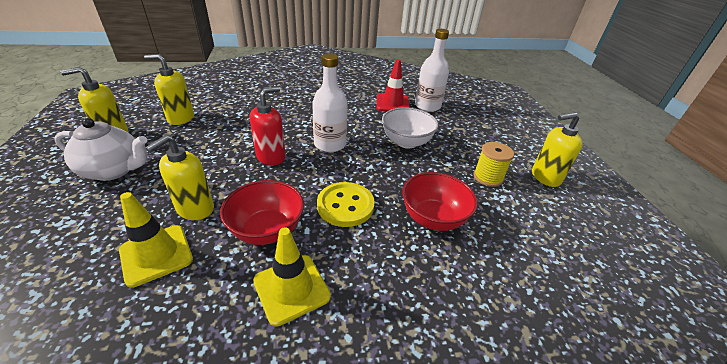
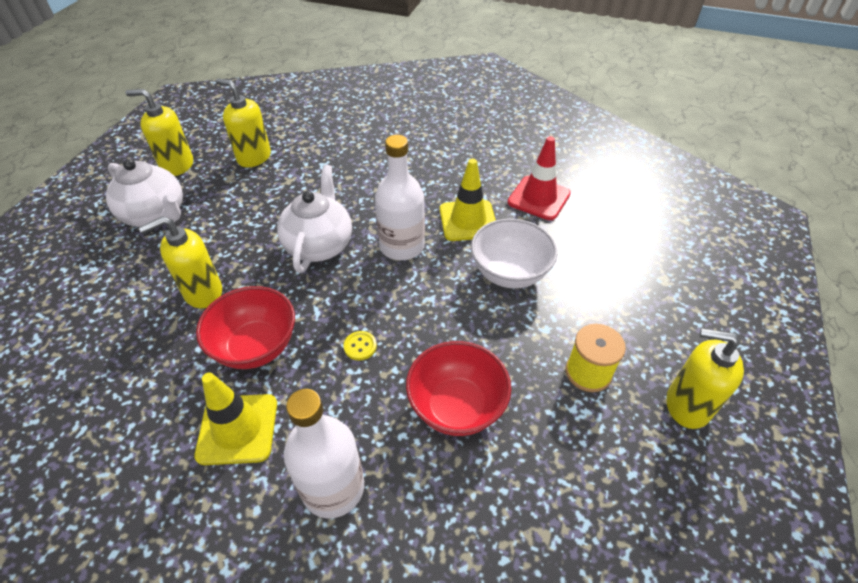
camera: 30 degrees right, 10 degrees up
(156, 255) = (142, 336): yellow traffic cone -> yellow traffic cone (468, 220)
(271, 157) = (319, 245): red soap dispenser -> white teapot
(345, 205) = (360, 346): yellow button -> yellow button, size x0.44
(427, 106) = (592, 216): white bottle -> white bottle (333, 487)

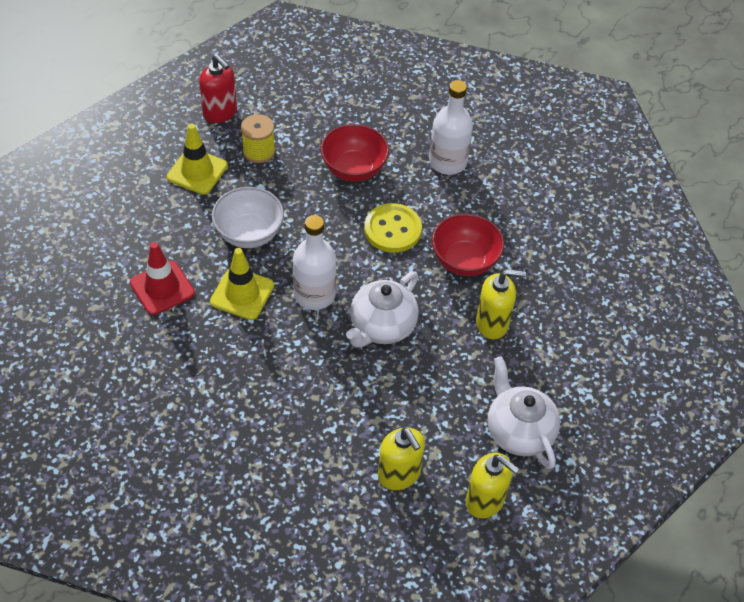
camera: 155 degrees left, 5 degrees up
(237, 429) = (492, 214): yellow traffic cone -> yellow traffic cone (197, 171)
(360, 346) = (392, 229): yellow button -> yellow button, size x2.29
(686, 405) = (220, 112): yellow soap dispenser -> red soap dispenser

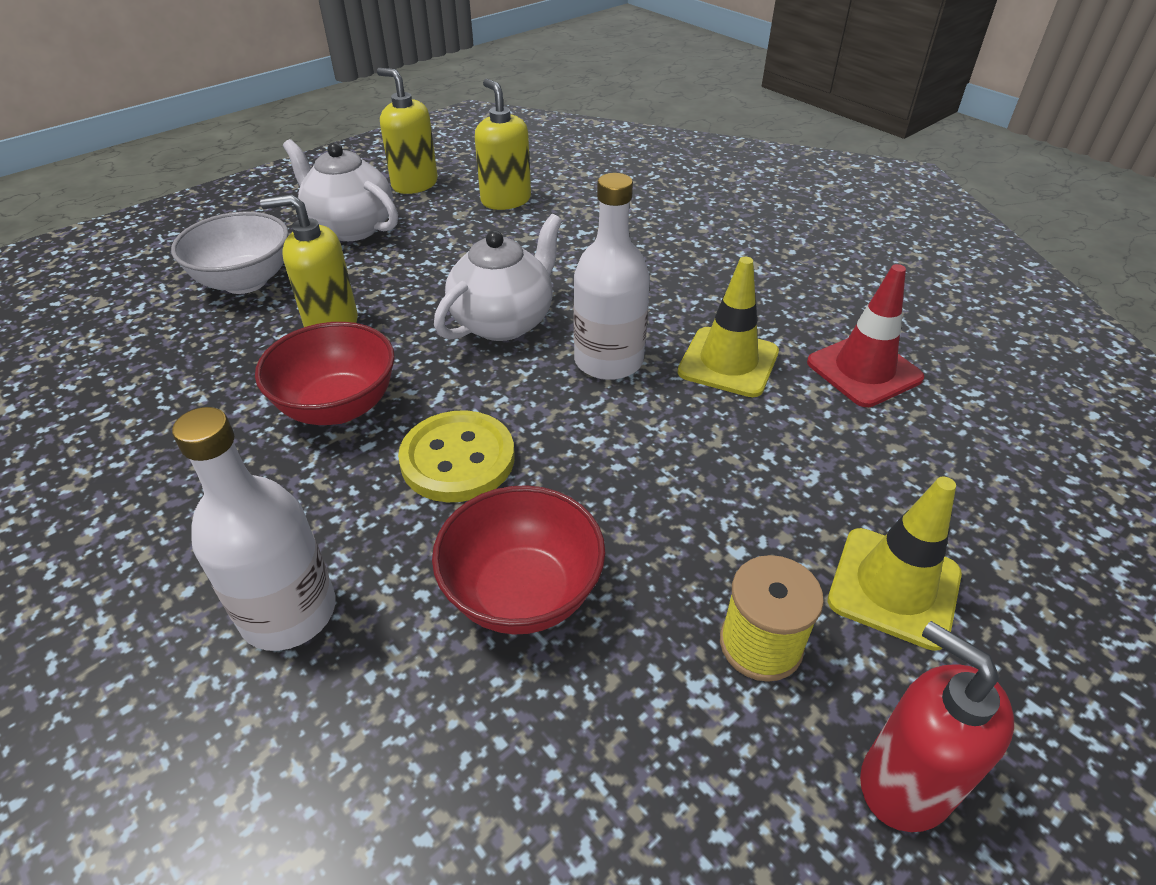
camera: 175 degrees left, 10 degrees down
(249, 234) = (739, 453): white bowl -> white bowl (245, 281)
(518, 431) = (350, 227): white teapot -> white teapot turned 150 degrees clockwise

